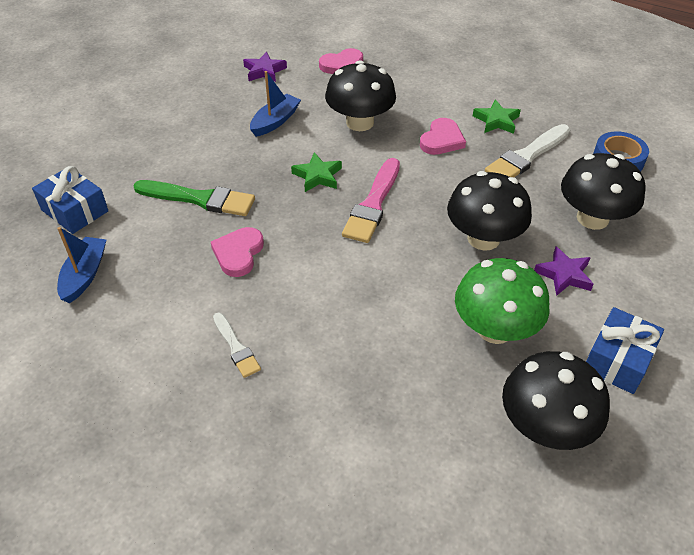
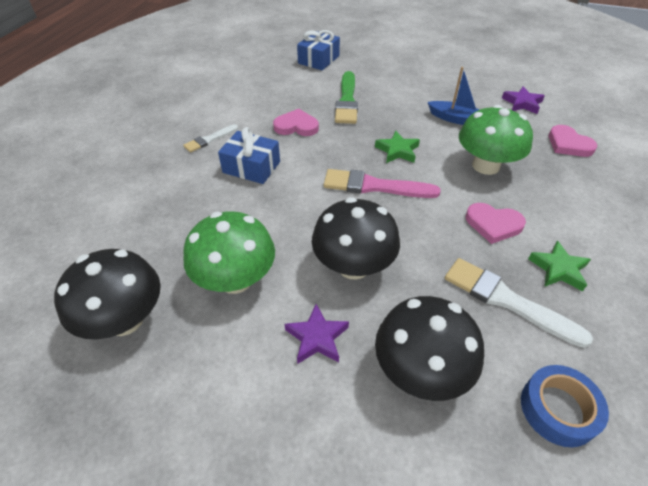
camera: 80 degrees right, 0 degrees up
(84, 275) = (264, 74): blue boat -> none
(360, 122) = (485, 165): black mushroom -> green mushroom
(617, 360) = (200, 387): blue gift -> blue gift (251, 167)

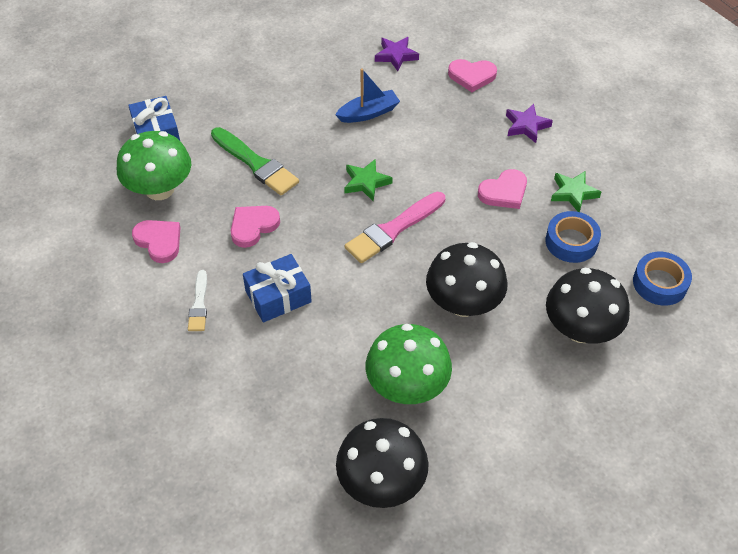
camera: 50 degrees left, 5 degrees up
(242, 100) = (159, 241): none -> pink heart
(317, 337) = (507, 368): purple star -> purple star (526, 126)
(485, 165) = (442, 144): green mushroom -> green mushroom (159, 189)
(506, 300) = (571, 242): white brush -> blue tape

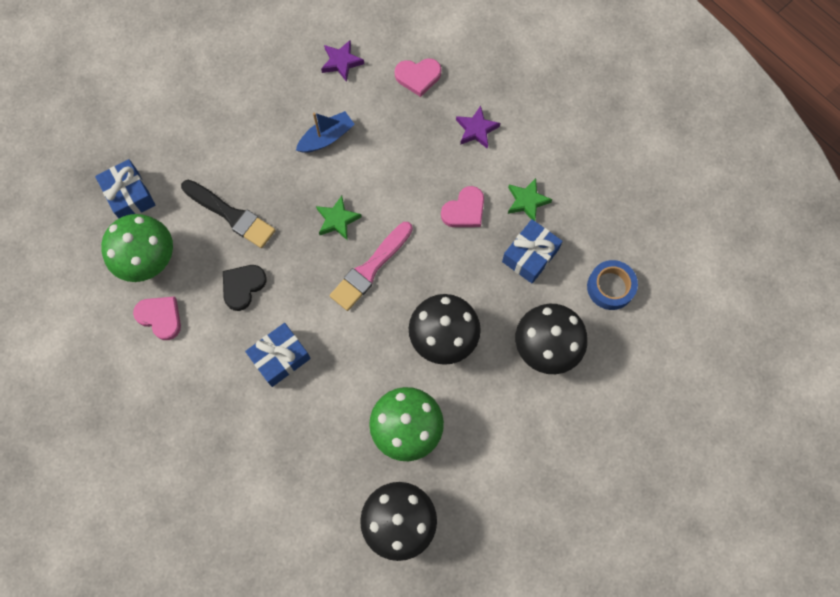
camera: 10 degrees left, 20 degrees up
(199, 304) = (211, 378): white brush -> none
(253, 226) = (243, 286): pink heart -> black heart
(256, 164) = (231, 215): green brush -> black brush
(571, 242) = (530, 255): blue tape -> blue gift

